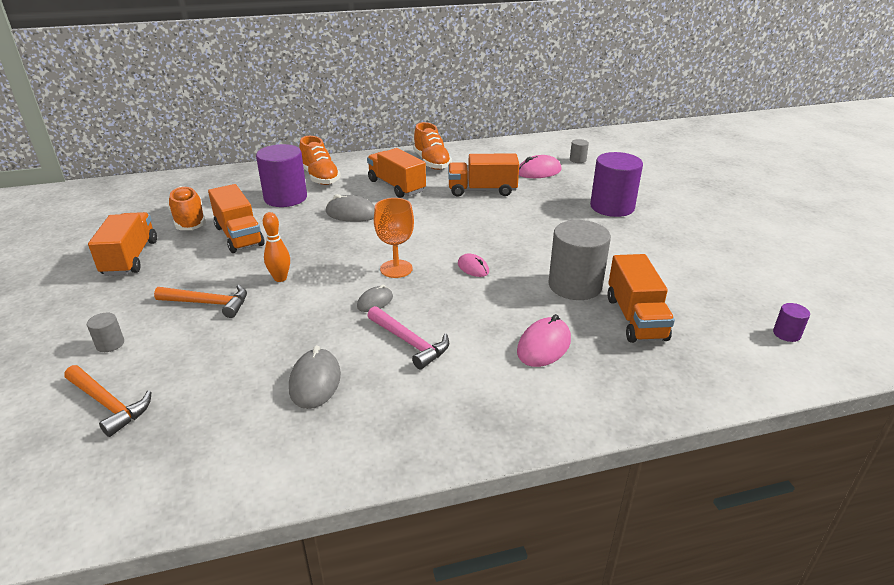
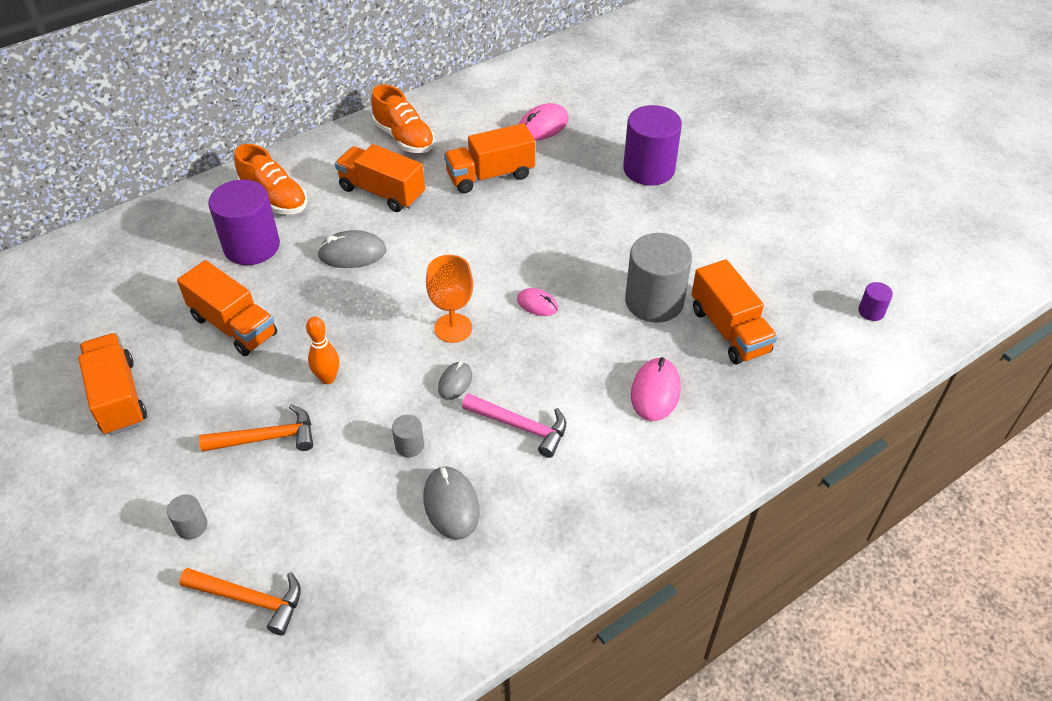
camera: 20 degrees left, 15 degrees up
(189, 220) = (150, 316): orange shoe -> none
(578, 160) = (580, 94): grey cylinder -> grey cylinder (409, 445)

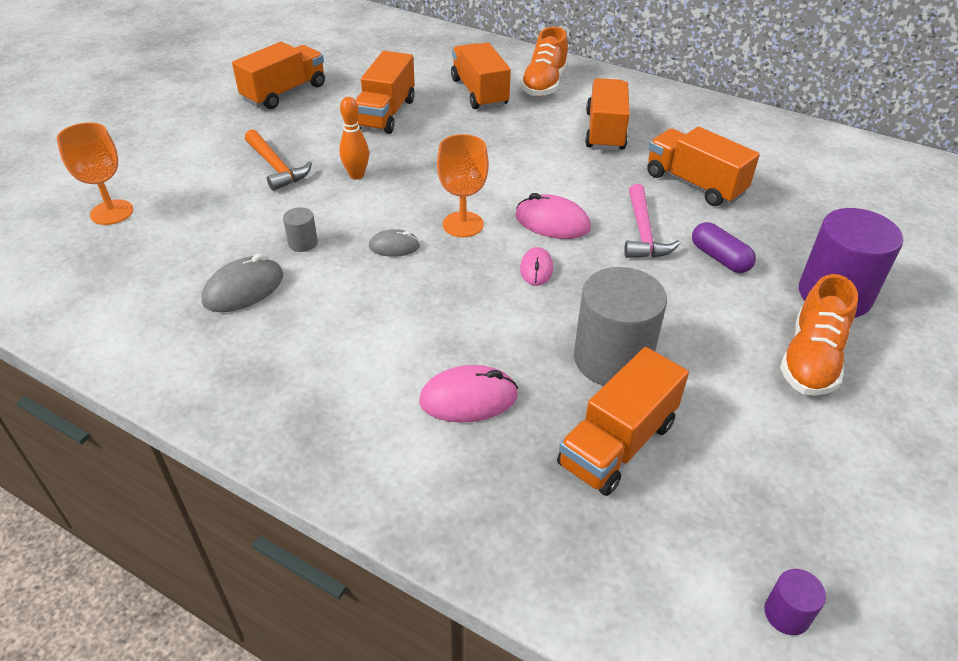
camera: 65 degrees right, 5 degrees down
(192, 526) = (175, 163): grey cylinder -> none
(250, 599) = (112, 212): orange hammer -> orange goblet
(252, 246) = (479, 92): purple cylinder -> orange truck
(352, 253) = (513, 141): grey mouse -> none
(404, 138) = (690, 120): orange shoe -> orange shoe (811, 359)
(521, 427) = (361, 306): pink hammer -> pink hammer (643, 233)
(543, 126) = (811, 195): pink mouse -> pink mouse (552, 222)
(582, 203) = (720, 258): none -> purple capsule

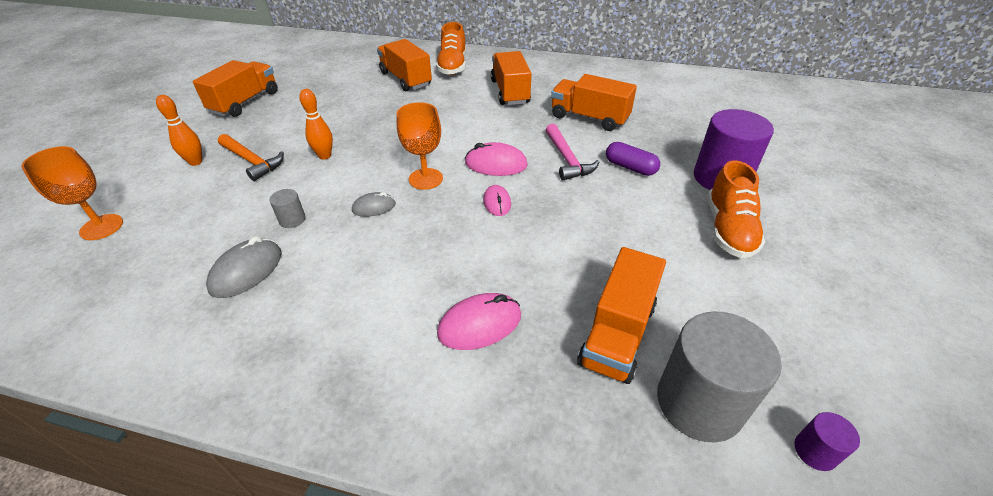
camera: 15 degrees left, 0 degrees up
(217, 157) = (196, 162): none -> orange bowling pin
(386, 114) = (336, 105): orange truck -> none
(612, 359) = (584, 262): grey cylinder -> grey cylinder (699, 402)

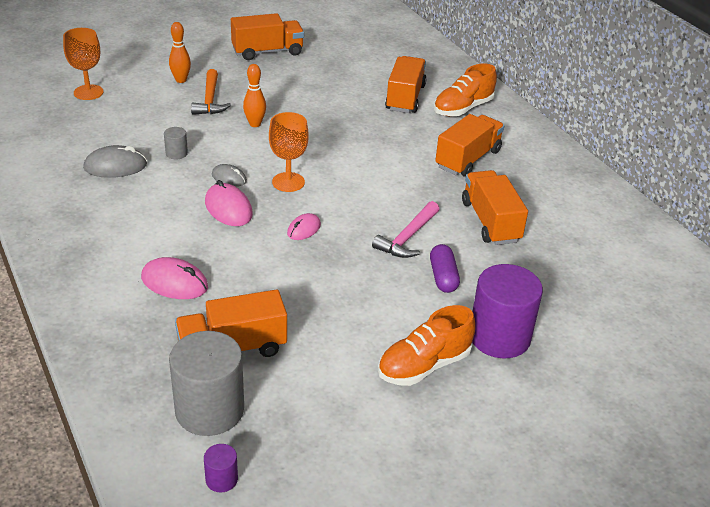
camera: 45 degrees right, 5 degrees down
(496, 164) = (350, 205): pink mouse -> pink mouse (228, 208)

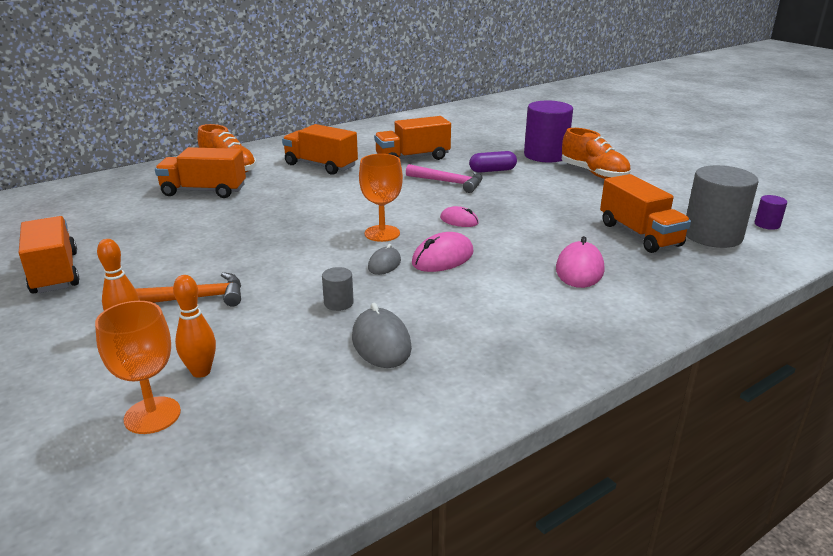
camera: 95 degrees left, 10 degrees down
(255, 124) = (261, 262): orange bowling pin -> orange bowling pin (201, 372)

